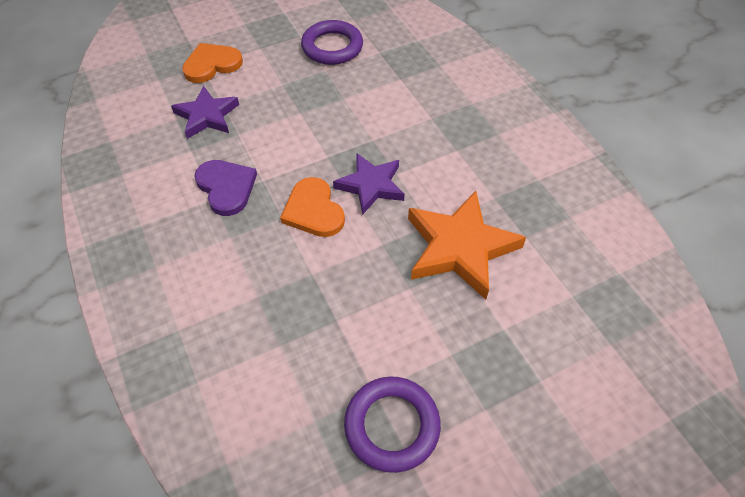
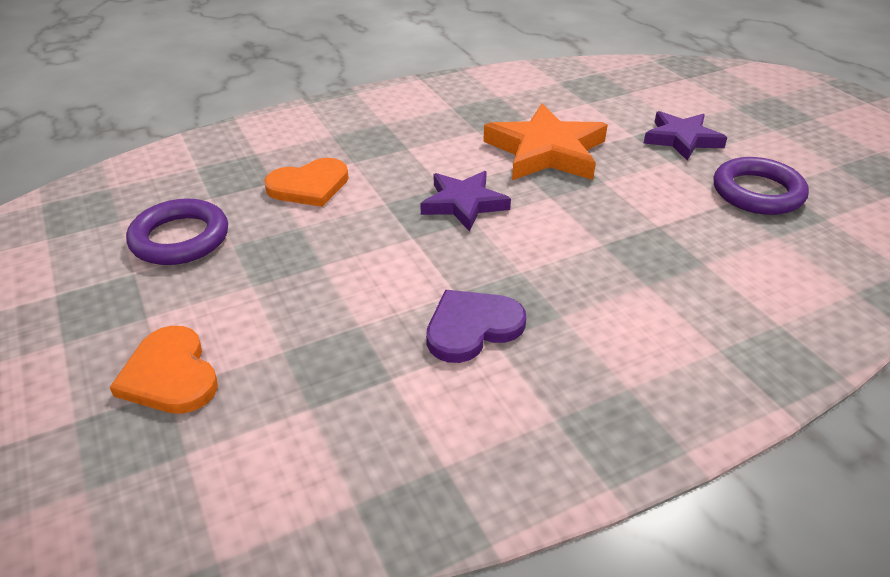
camera: 90 degrees left, 15 degrees down
(207, 116) = (310, 366): purple star -> purple star (682, 139)
(313, 210) = (507, 246): orange heart -> orange heart (309, 186)

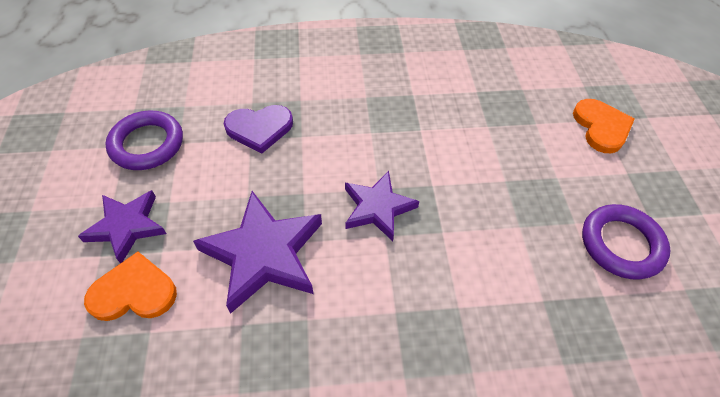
camera: 160 degrees left, 15 degrees up
(309, 186) = (507, 280): orange heart -> orange heart (134, 292)
(472, 327) = (421, 104): purple heart -> purple heart (259, 128)
(546, 151) = (263, 254): orange star -> purple star

